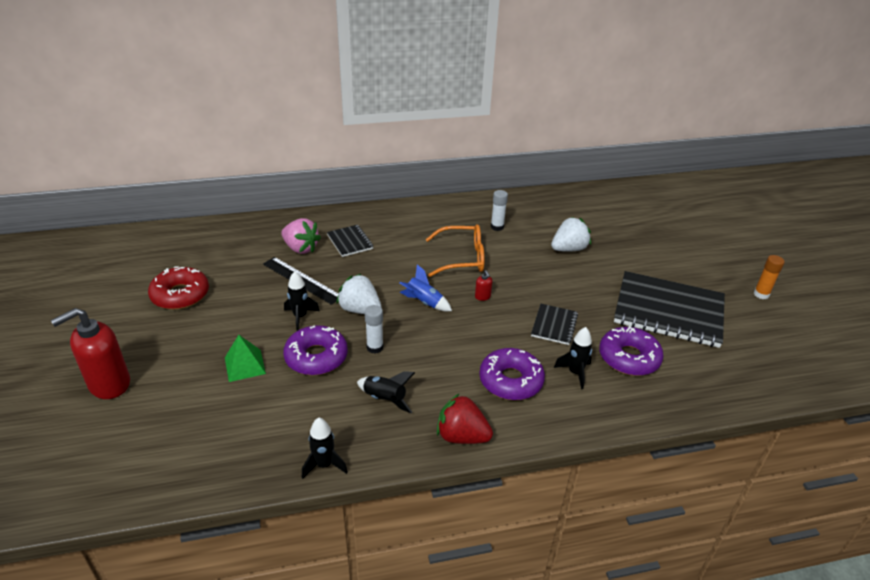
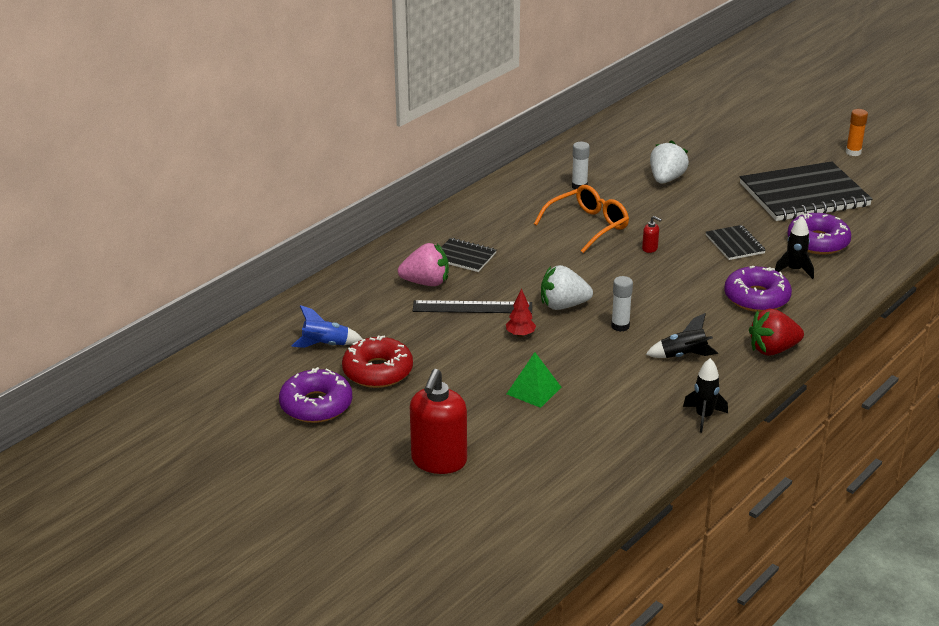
camera: 35 degrees left, 5 degrees down
(300, 317) = (520, 335): black rocket -> red tree
(316, 357) = (584, 356): purple donut -> purple donut (316, 405)
(424, 302) = (608, 275): blue rocket -> blue rocket (326, 345)

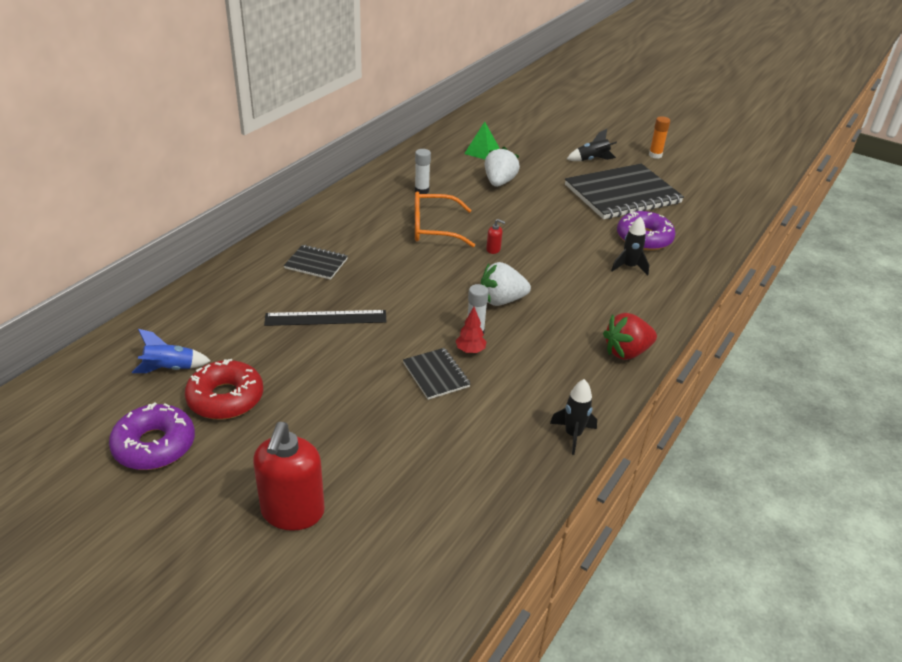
camera: 10 degrees left, 5 degrees up
(426, 282) = (278, 293): pink strawberry -> none
(520, 335) = (376, 347): red tree -> red tree (470, 351)
(534, 390) = (393, 412): green pyramid -> green pyramid (482, 151)
(563, 305) = (417, 312): white strawberry -> white strawberry (501, 300)
(588, 226) = (433, 228): orange glasses -> orange glasses turned 135 degrees counterclockwise
(683, 355) = (541, 363): black rocket -> black rocket (592, 160)
(735, 244) = (570, 243): black notebook -> black notebook (436, 375)
(756, 298) = (600, 296): purple donut -> none

